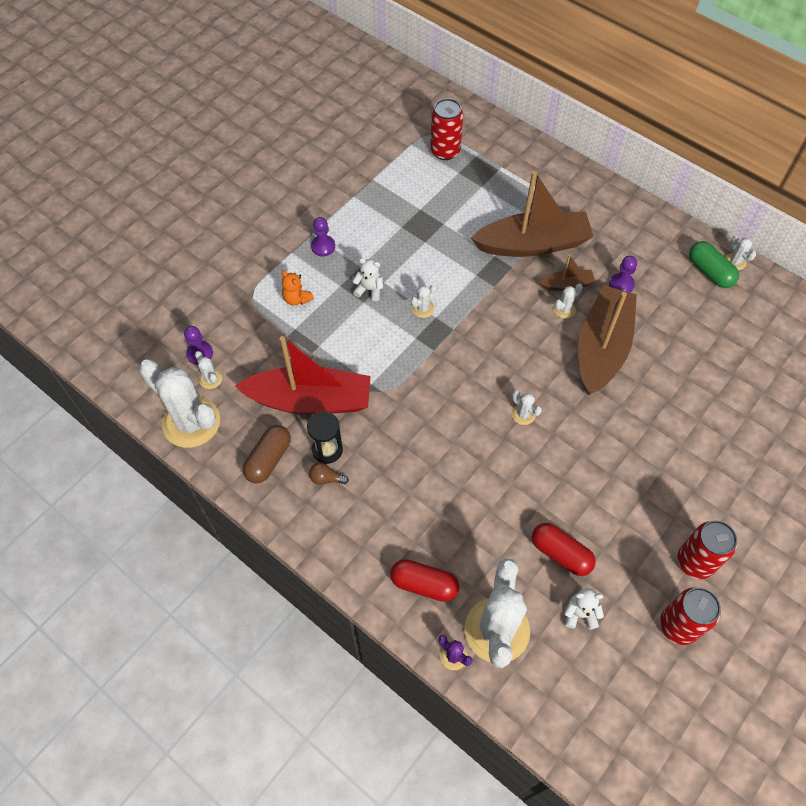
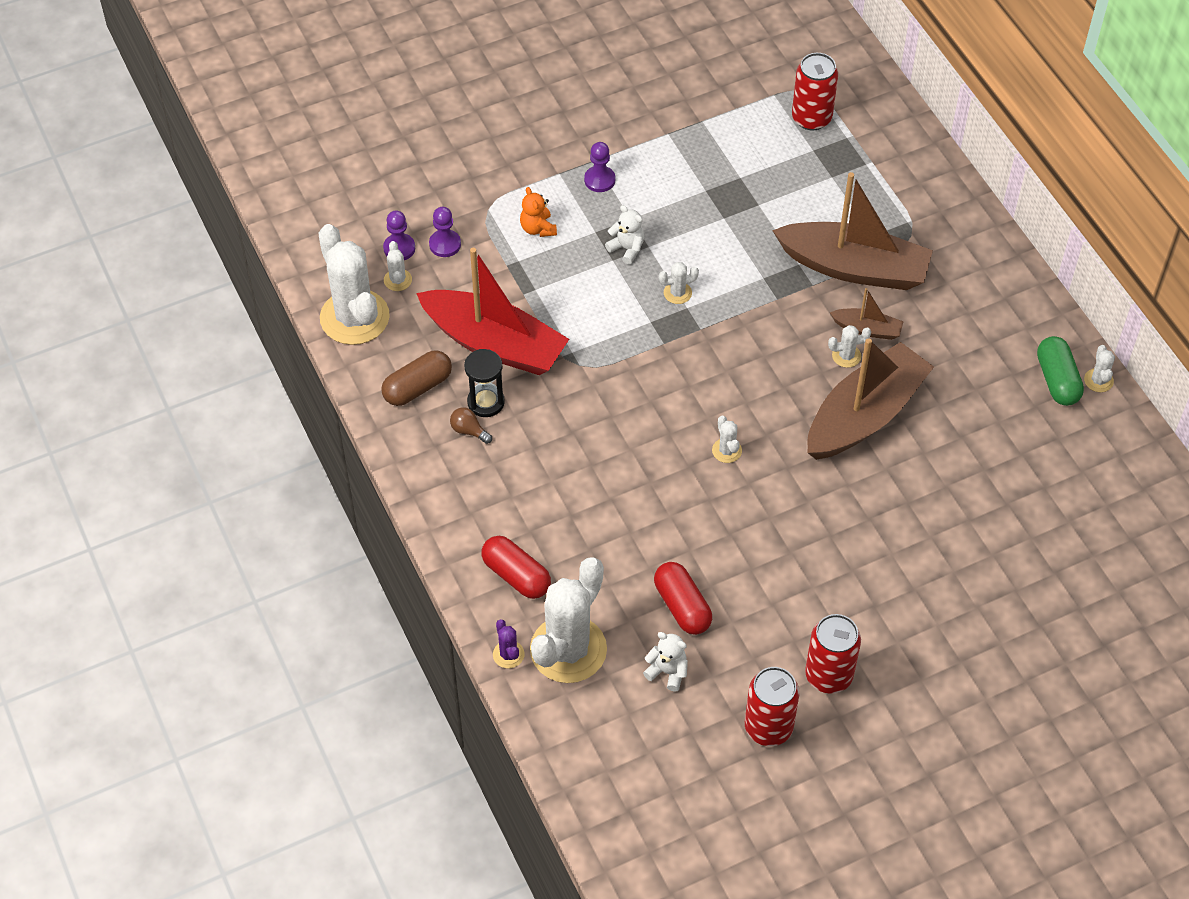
camera: 25 degrees right, 5 degrees down
(621, 284) = (935, 353): purple pawn -> purple pawn (445, 244)

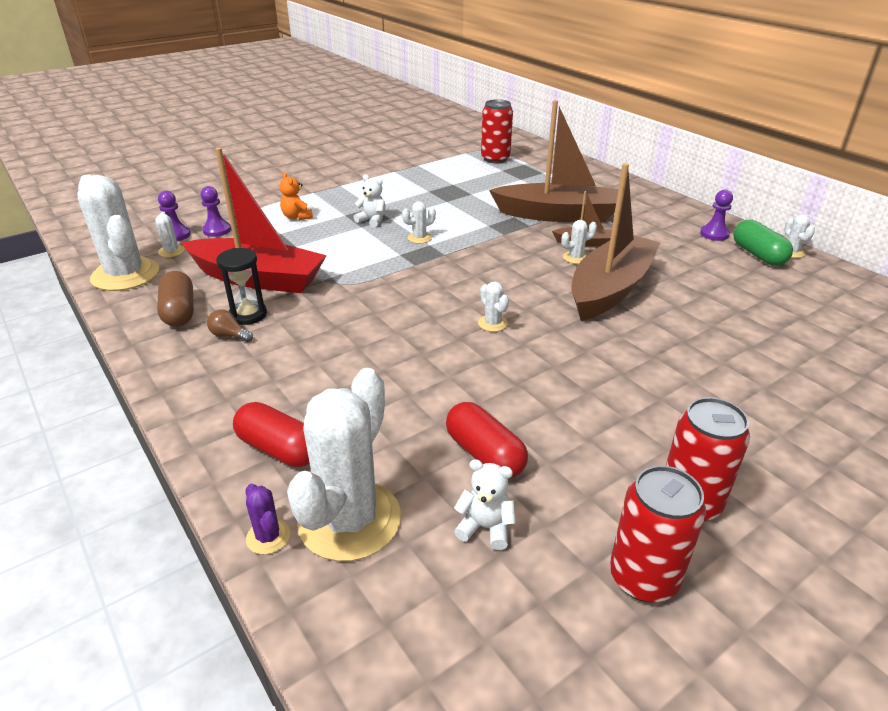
camera: 10 degrees left, 20 degrees down
(417, 387) = (179, 311): brown capsule -> brown capsule turned 60 degrees counterclockwise
(599, 180) = (345, 192): purple pawn -> purple pawn (714, 234)

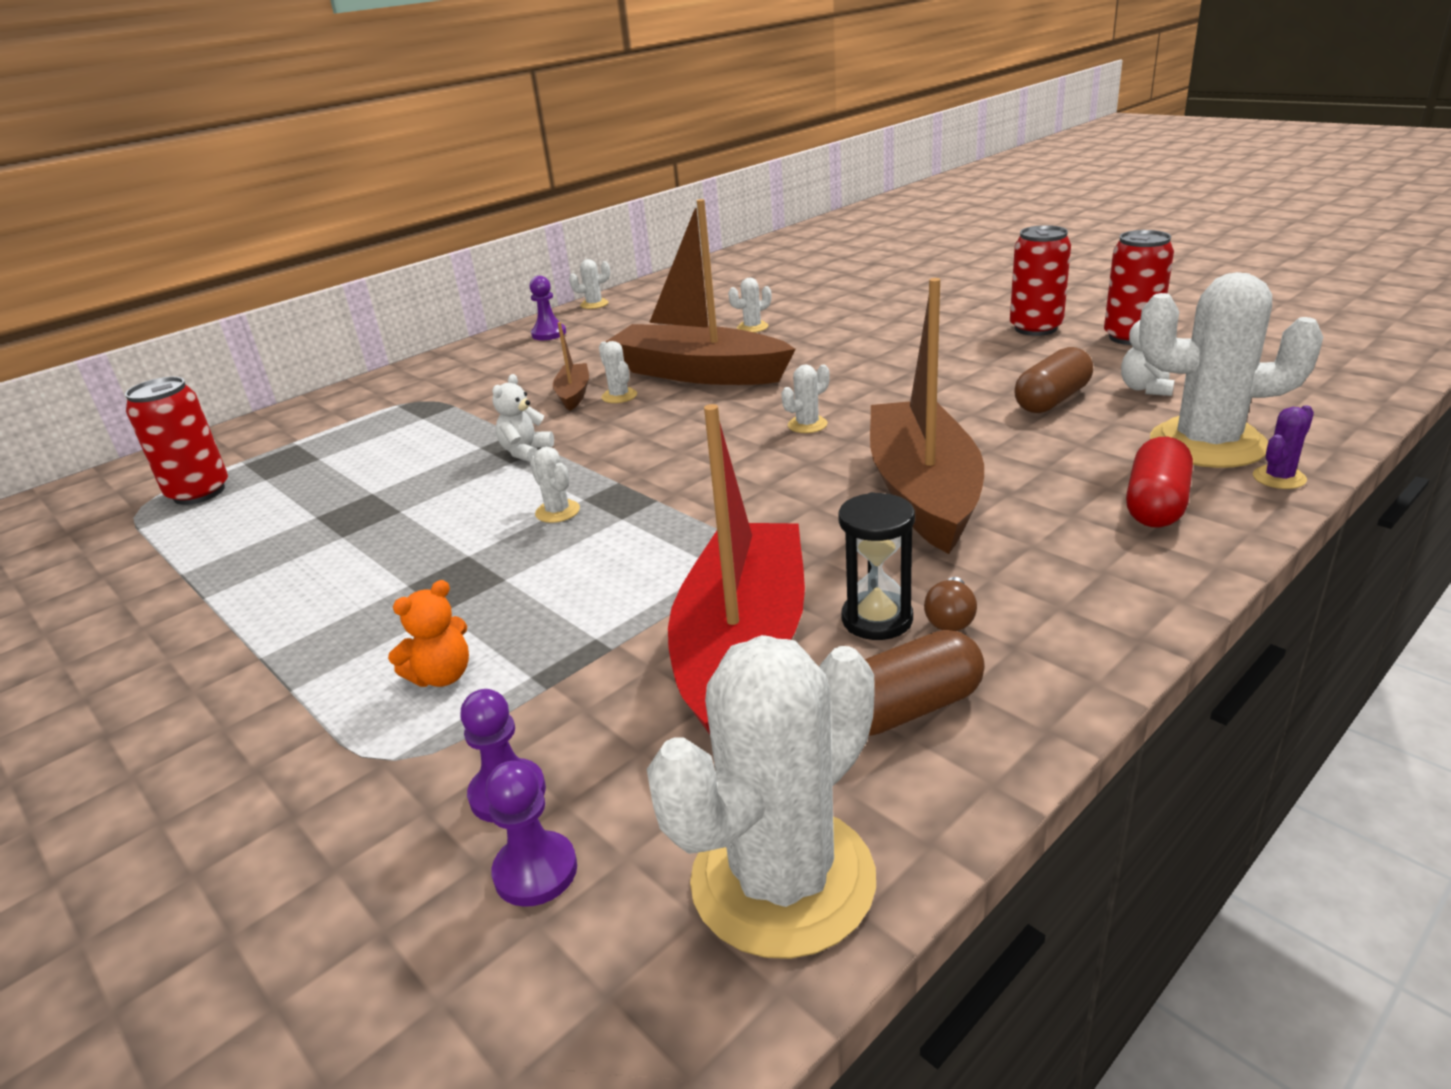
camera: 95 degrees left, 5 degrees down
(171, 251) = (636, 839): white cactus -> white cactus (752, 327)
(372, 220) = (477, 572): white teddy bear -> white teddy bear (525, 452)
(484, 454) = (1052, 400): red capsule -> brown capsule
(558, 215) = (478, 417): brown boat -> brown boat (923, 492)
(758, 255) = (602, 316): green capsule -> none

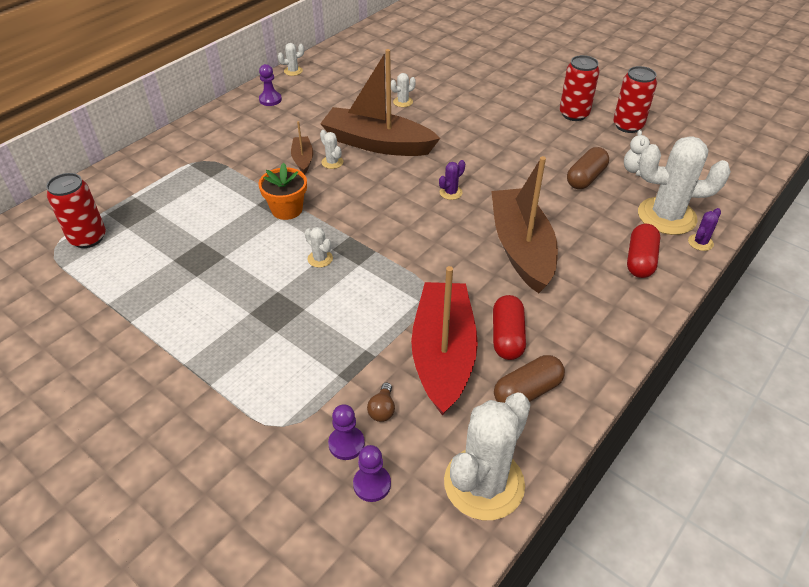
camera: 10 degrees left, 15 degrees up
(442, 676) = (290, 375): orange teddy bear -> none
(525, 452) = (287, 209): white teddy bear -> orange flower pot
(807, 425) = (451, 192): white cactus -> purple cactus
(877, 619) = (507, 337): black hourglass -> red capsule
(950, 619) = (543, 336): brown light bulb -> brown light bulb (382, 409)

